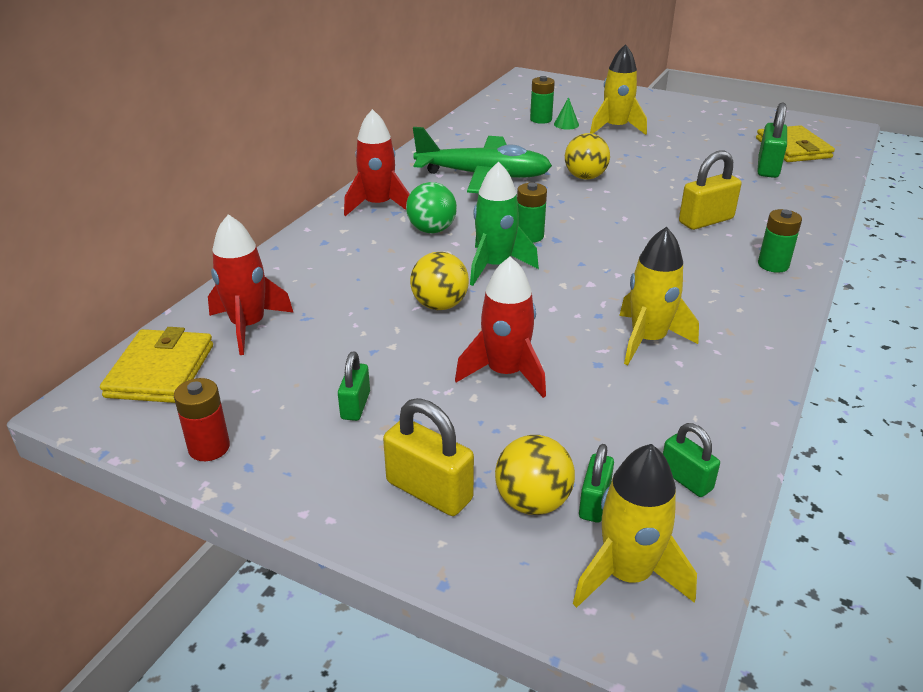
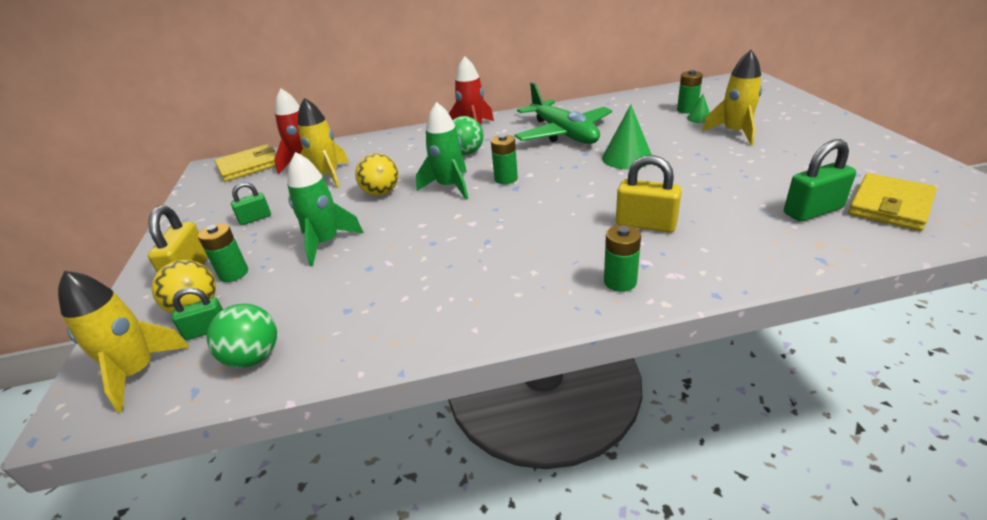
camera: 55 degrees right, 0 degrees up
(209, 447) = (194, 204): red battery -> none
(485, 455) = (233, 273): none -> green battery
(505, 373) = (326, 243): red rocket -> green rocket
(585, 177) = (627, 158): yellow ball -> green cone
(648, 340) = (420, 273): yellow rocket -> yellow rocket (328, 176)
(686, 479) = (254, 357): green padlock -> green ball

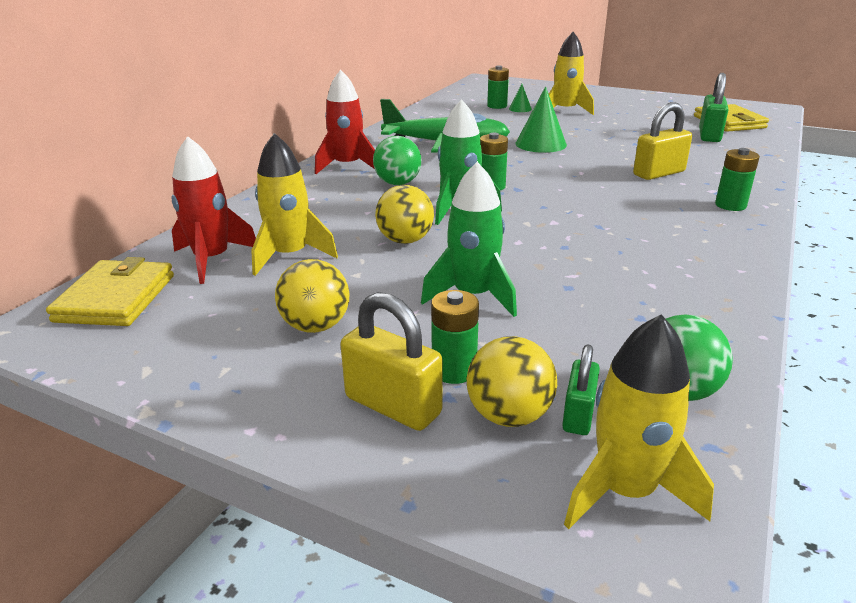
camera: 55 degrees left, 5 degrees down
(255, 218) = (316, 326): green padlock -> yellow ball

